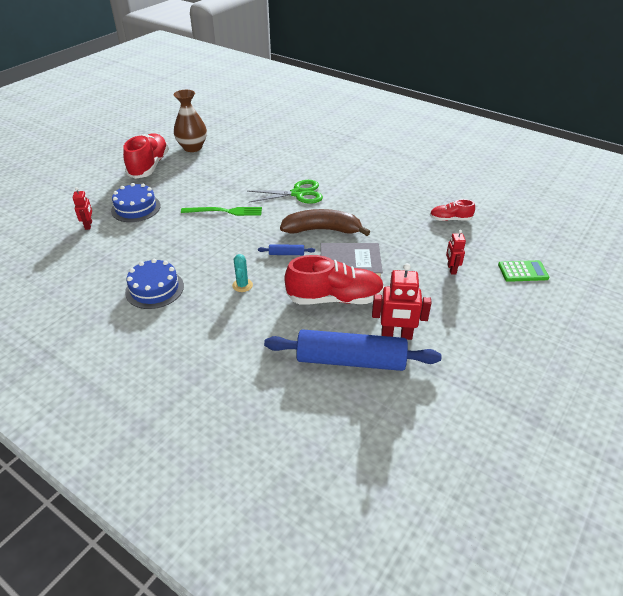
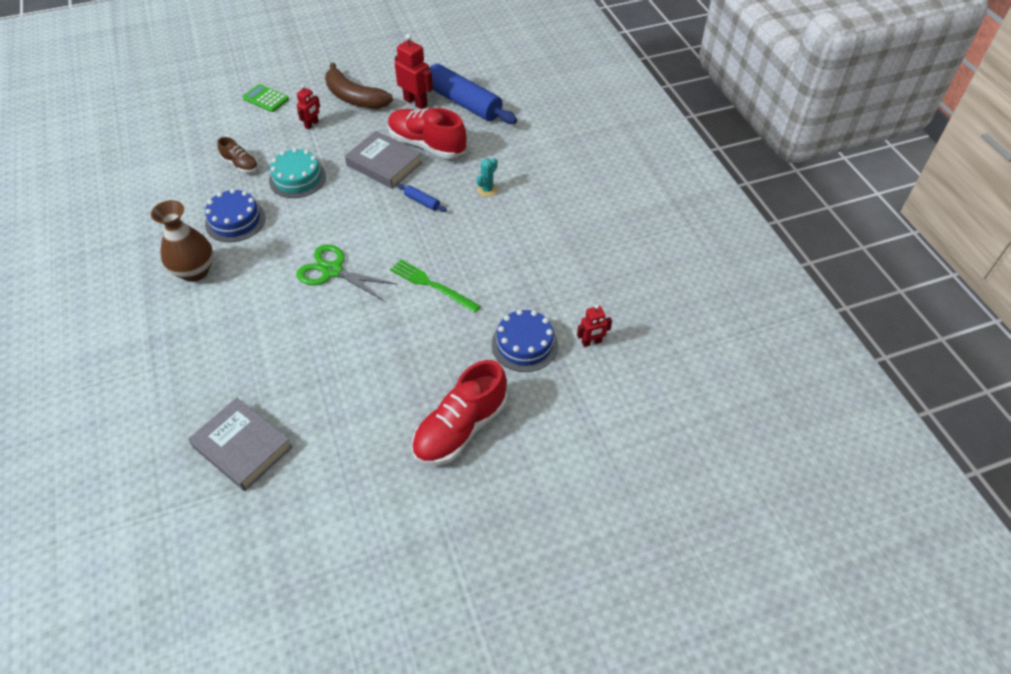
camera: 145 degrees left, 10 degrees up
(88, 225) = (591, 342): red robot -> red robot turned 135 degrees counterclockwise
(154, 289) = (563, 222): blue cake -> blue cake (235, 220)
(192, 147) = (371, 443): brown vase -> brown vase (195, 271)
(254, 127) = (242, 447): none -> grey book
(322, 230) = (363, 211): brown banana -> brown banana (354, 98)
(398, 228) = (297, 178): none -> turquoise cake
(450, 219) = (240, 165): red shoe -> brown shoe

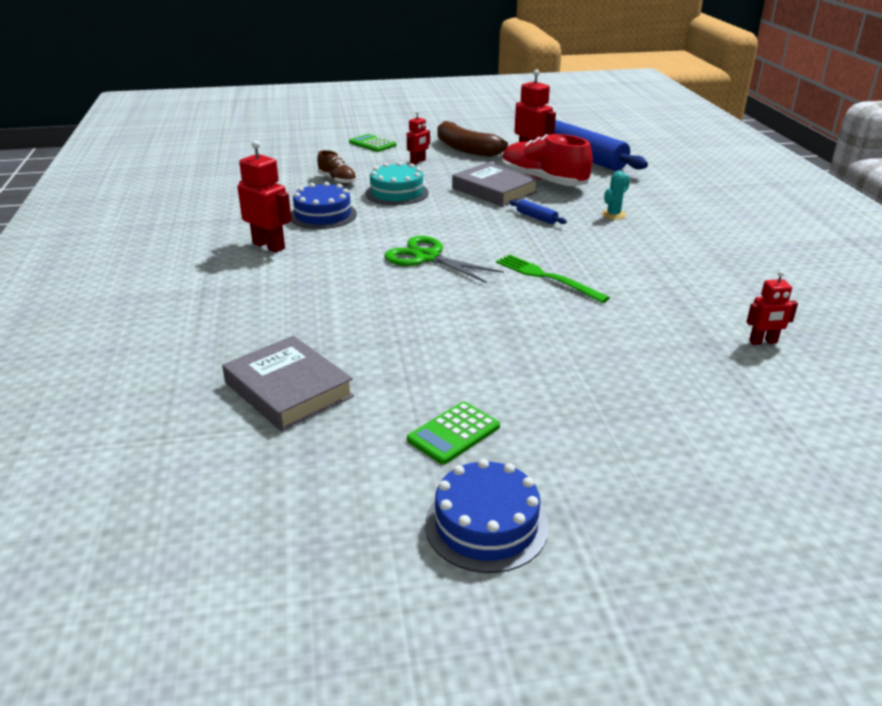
camera: 10 degrees right, 20 degrees down
(195, 271) = (269, 246): brown vase -> red robot
(368, 474) = (453, 433): none -> green calculator
(460, 428) = (585, 403): red shoe -> none
(524, 344) = (670, 335): blue cake -> blue cake (486, 525)

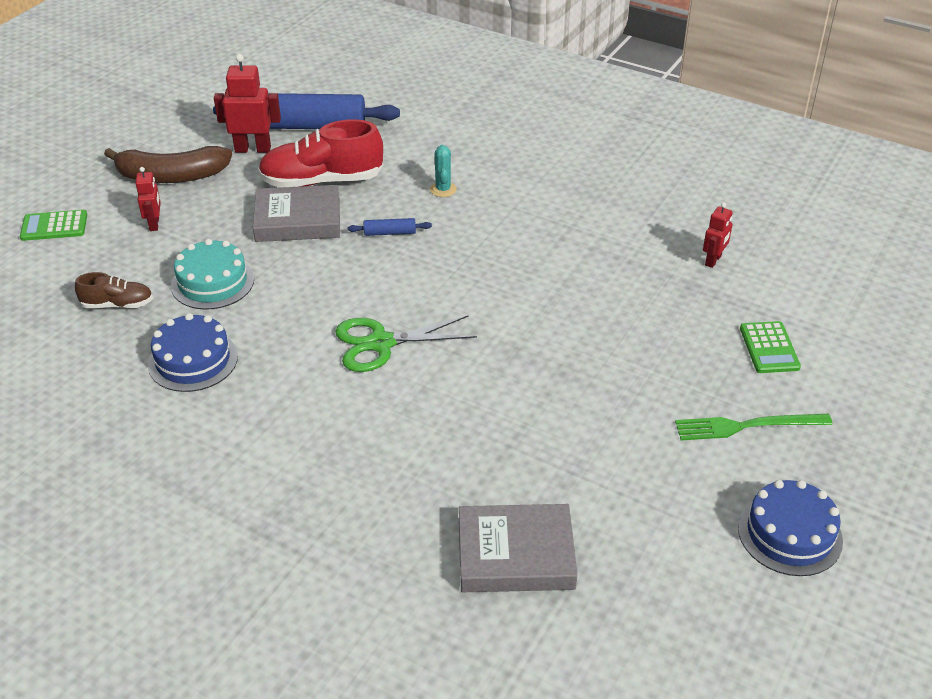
camera: 50 degrees left, 10 degrees up
(269, 246) = (214, 435): red robot -> none
(453, 433) = (672, 489): green calculator -> green calculator (769, 348)
(547, 277) = (504, 298): green fork -> green fork (747, 426)

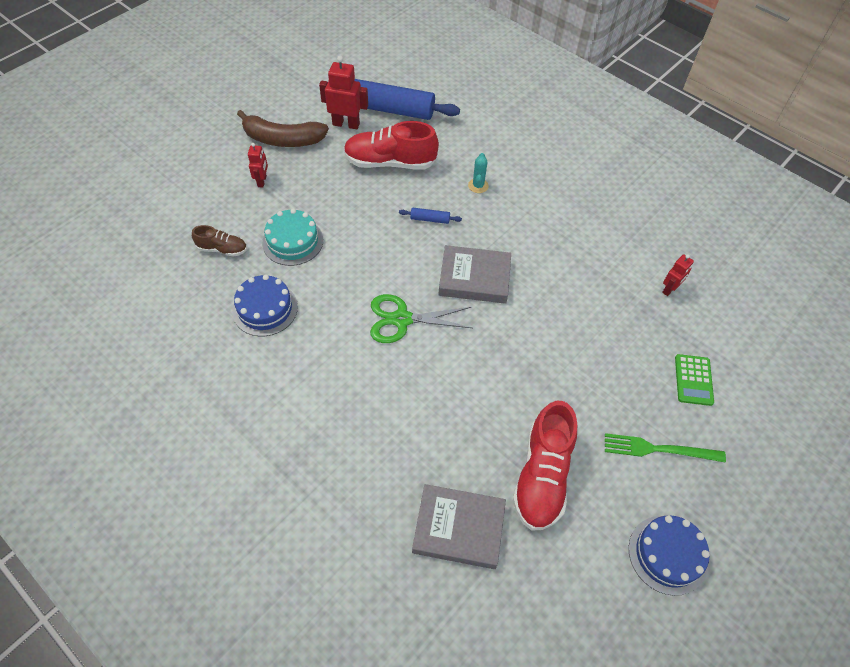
camera: 10 degrees right, 15 degrees up
(54, 226) = (192, 171): green calculator -> none
(298, 220) = (365, 195): grey book -> grey book (474, 278)
(608, 479) = (542, 476): none -> red shoe

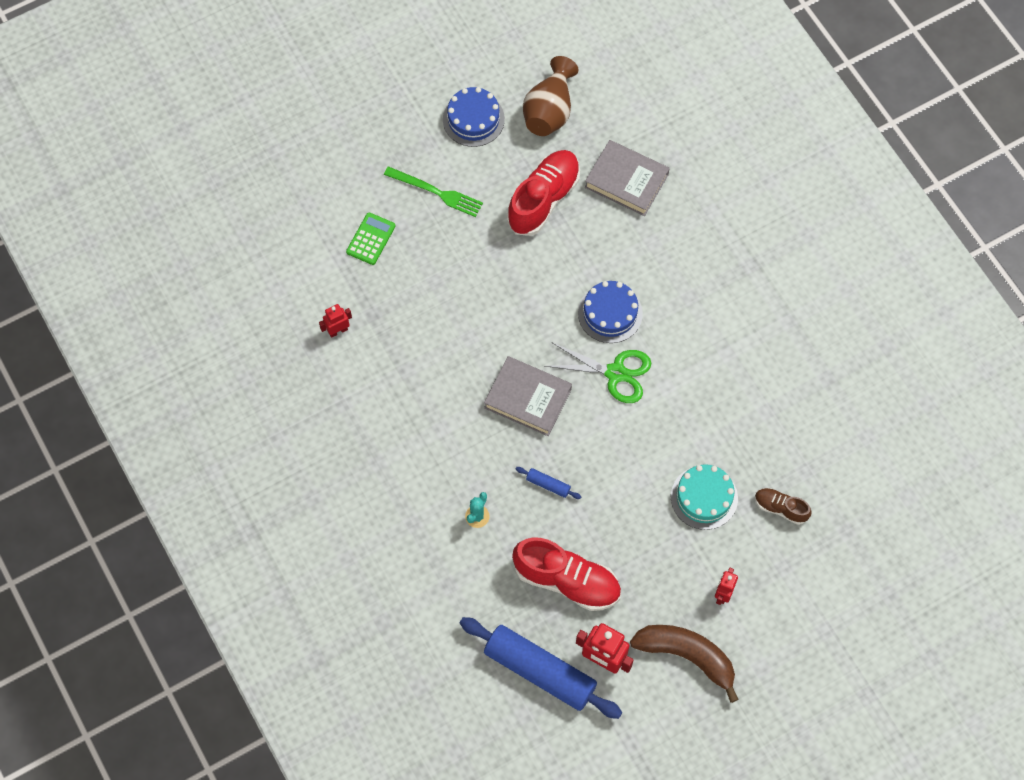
camera: 160 degrees left, 10 degrees up
(265, 309) = (747, 422): blue cake -> blue cake (610, 313)
(585, 597) = (549, 111): none -> brown vase

